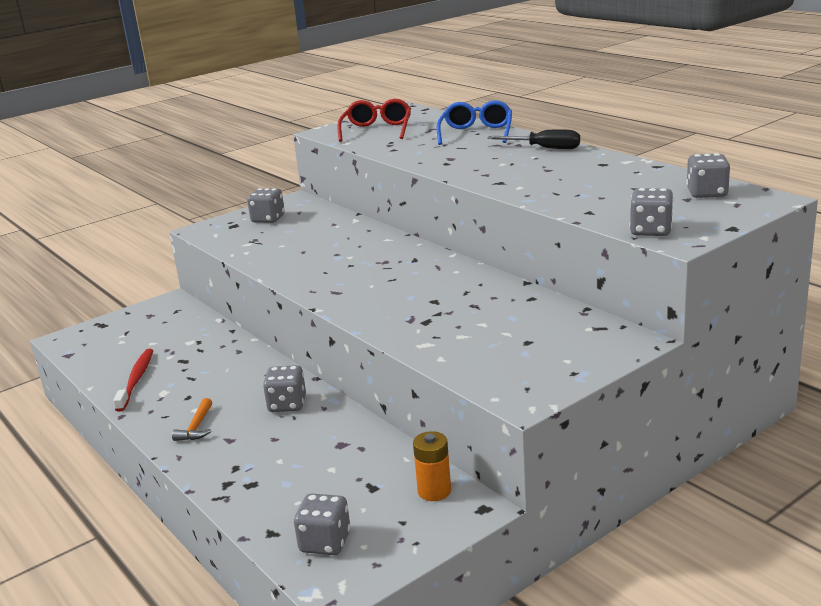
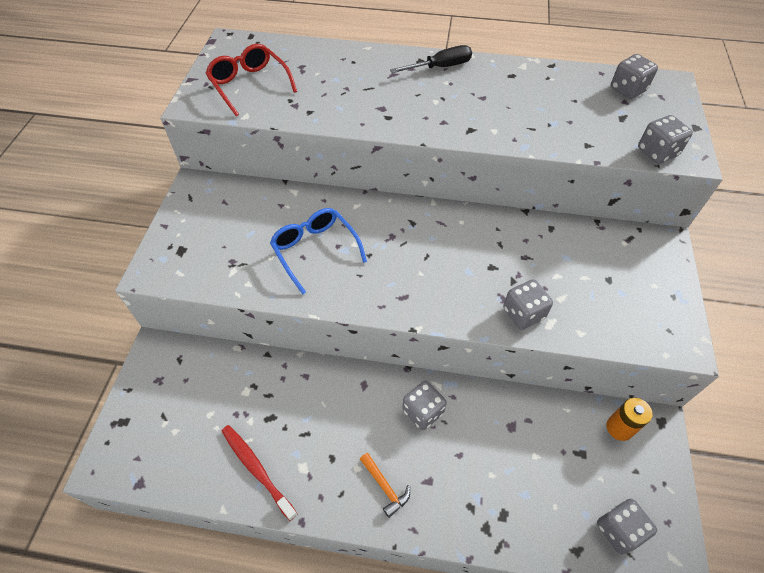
camera: 45 degrees left, 30 degrees up
(268, 219) = (206, 225): grey dice -> grey dice (523, 313)
(476, 133) = (352, 62): blue glasses -> blue glasses (315, 250)

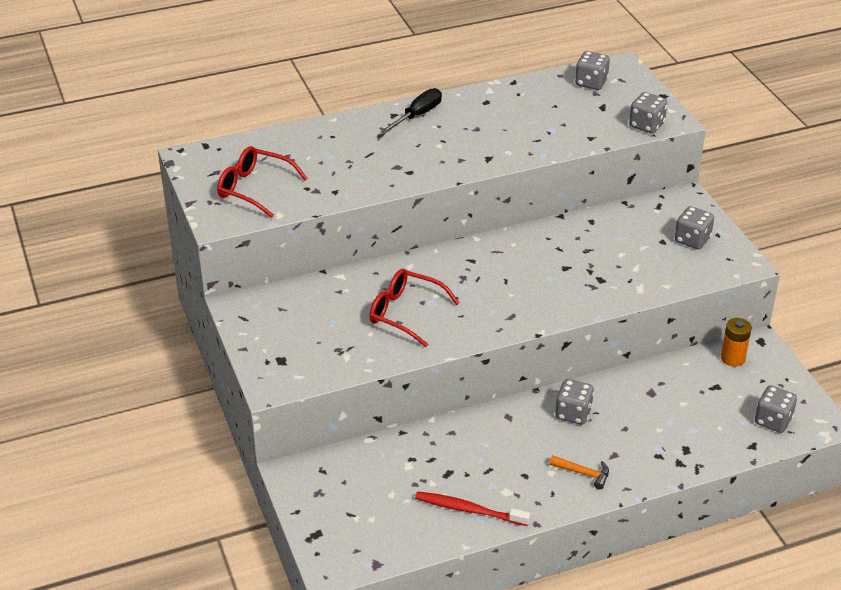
camera: 30 degrees left, 15 degrees down
(315, 250) = (405, 313): blue glasses -> red glasses
(523, 313) = (615, 290): grey dice -> grey dice (692, 240)

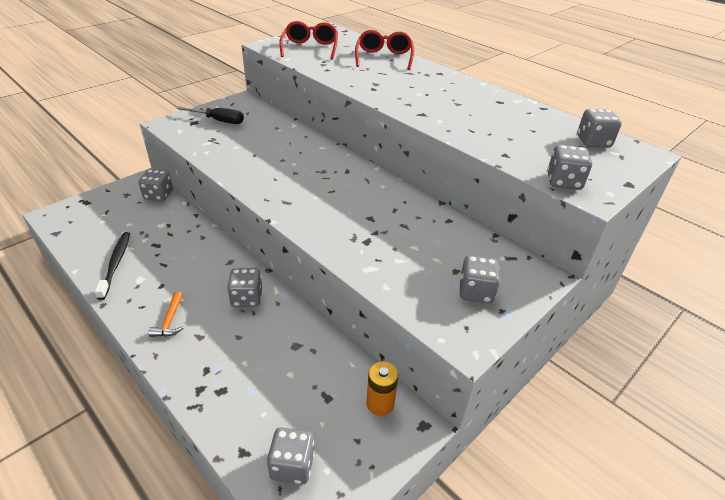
camera: 65 degrees right, 0 degrees up
(338, 461) = (158, 195): none -> grey dice
(405, 313) = (265, 155): red glasses -> red glasses (384, 57)
(417, 115) = (449, 80): black screwdriver -> black screwdriver (219, 121)
(469, 510) = (116, 264): red toothbrush -> black toothbrush

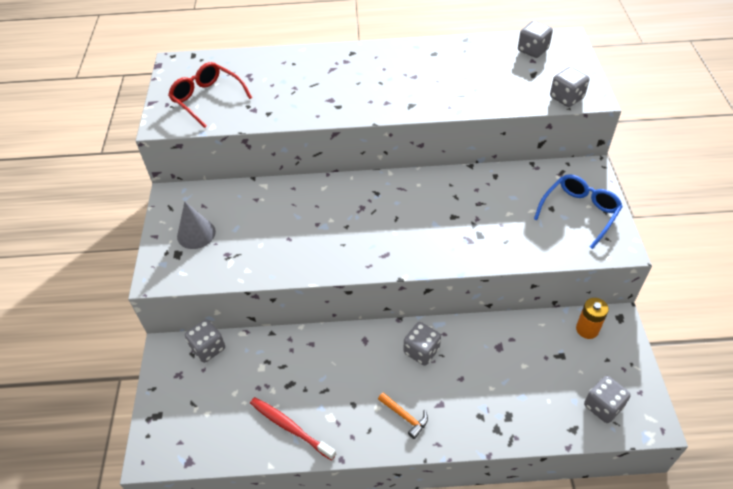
camera: 45 degrees left, 10 degrees up
(116, 264) = (290, 427): black toothbrush -> red toothbrush
(219, 121) = (196, 234): black screwdriver -> grey cone
(384, 57) = (285, 66): red glasses -> none
(476, 292) = (579, 212): grey dice -> blue glasses

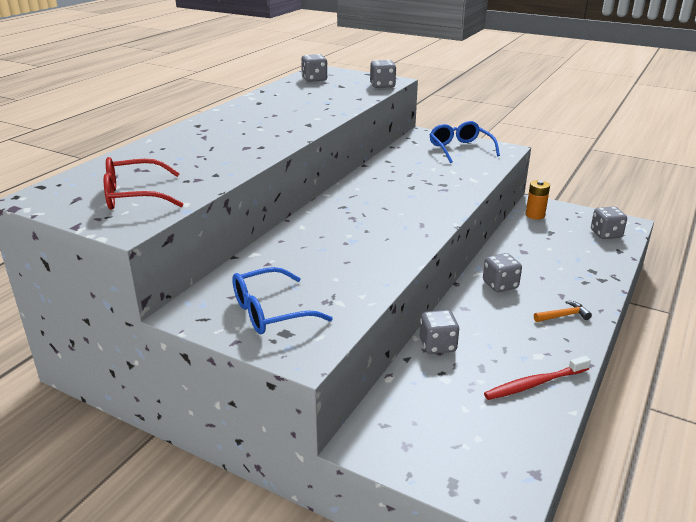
camera: 60 degrees left, 20 degrees down
(196, 234) = (270, 312): grey cone -> blue glasses
(208, 348) = (388, 409): grey dice -> grey dice (437, 345)

